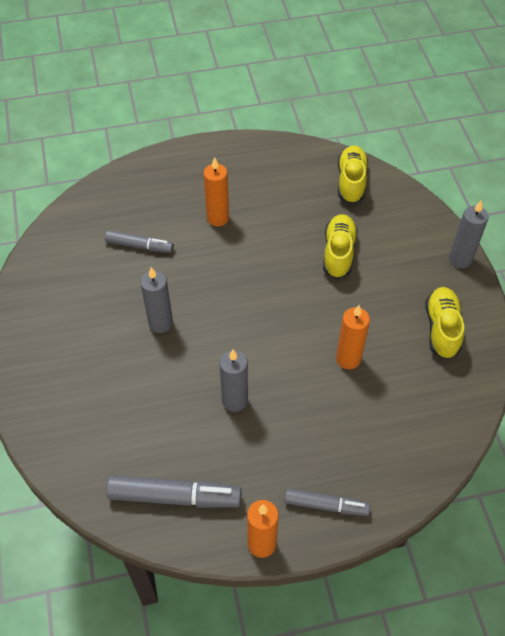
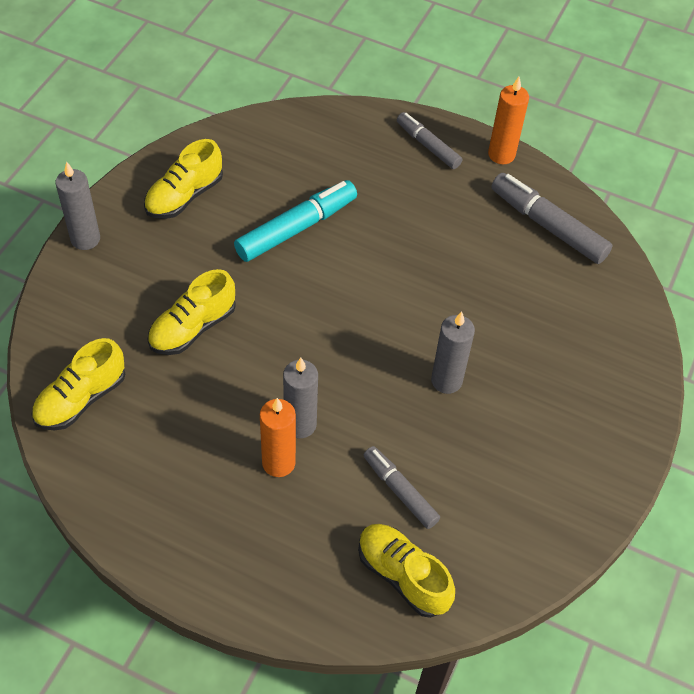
camera: 145 degrees left, 0 degrees up
(106, 209) = (403, 575): none -> yellow shoe
(235, 400) = (434, 262): grey candle -> grey candle (300, 424)
(348, 359) = (296, 228): orange candle -> turquoise marker

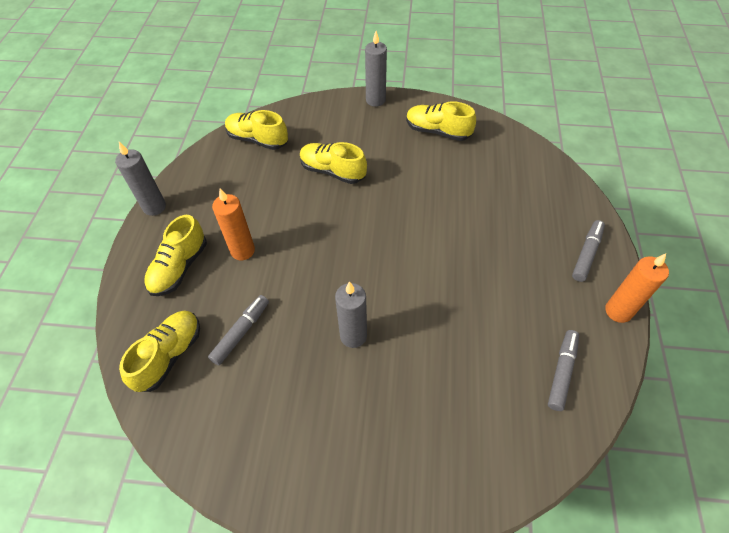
camera: 75 degrees right, 0 degrees up
(273, 543) = (179, 267): none -> yellow shoe
(296, 228) = (447, 197): turquoise marker -> none
(300, 424) = (277, 253): grey candle -> grey candle (154, 207)
(548, 225) = (561, 372): grey marker -> grey marker, size x0.63

